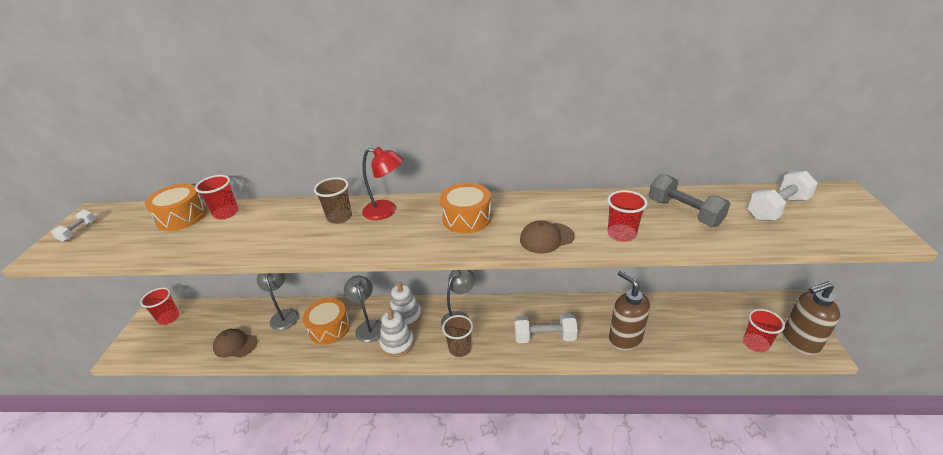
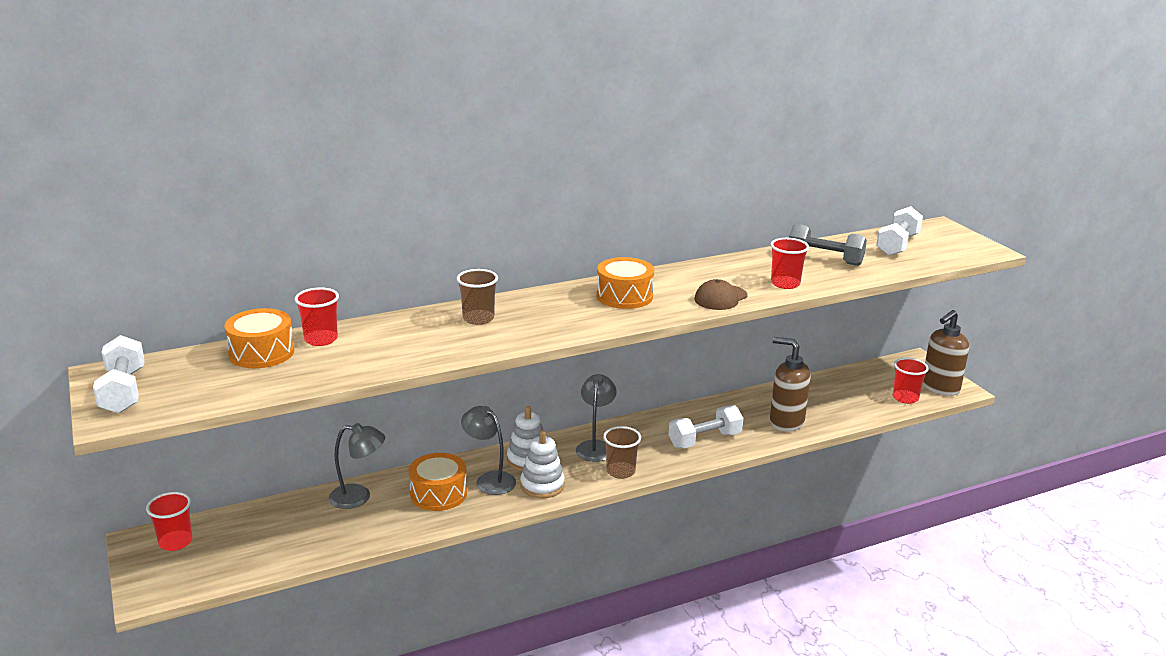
camera: 30 degrees left, 10 degrees down
(78, 231) = (123, 391): white dumbbell -> white dumbbell, size x1.82
(235, 345) = (321, 540): brown cap -> none
(284, 315) = (359, 497): grey lamp -> grey lamp turned 135 degrees clockwise
(386, 211) = (527, 305): red lamp -> none

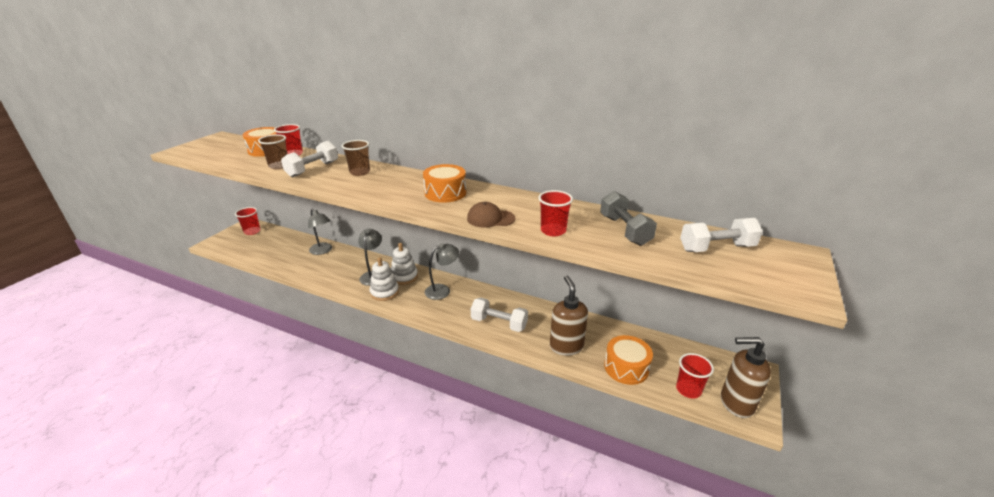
camera: 50 degrees right, 5 degrees up
(123, 391) = (204, 144): white dumbbell -> white dumbbell (313, 169)
(438, 493) = (346, 268): orange drum -> orange drum (626, 367)
(620, 471) = (427, 310): brown cup -> brown cup (279, 166)

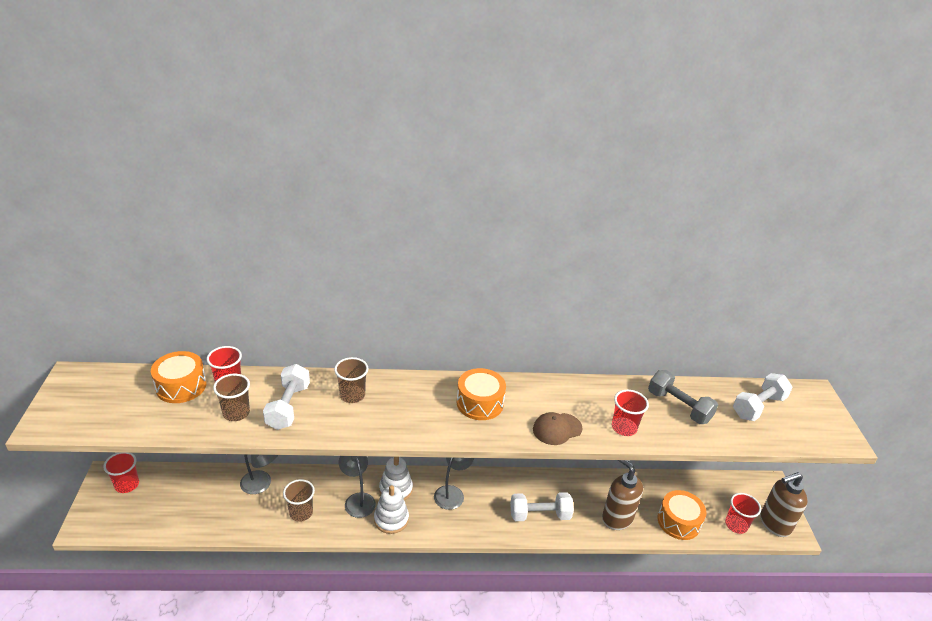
camera: 30 degrees left, 5 degrees up
(331, 271) = (301, 513): none -> brown cup

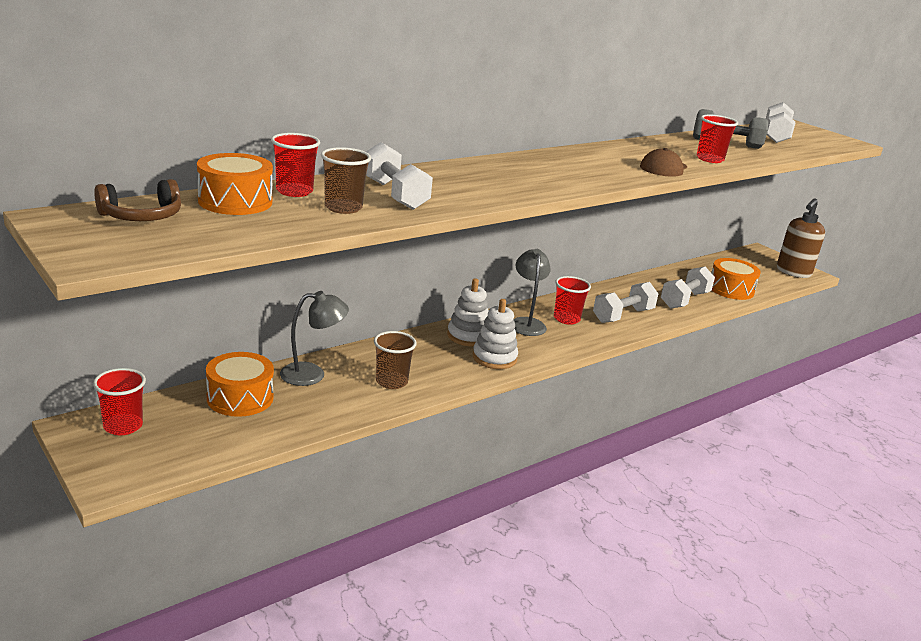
camera: 35 degrees left, 10 degrees down
(114, 387) = (142, 216): none -> brown headphones
(352, 395) = (448, 178): brown cup -> none
(357, 500) = (440, 354): grey lamp -> none
(480, 403) = (575, 164): orange drum -> orange drum (240, 398)
(617, 518) = (684, 300): brown soap dispenser -> white dumbbell
(736, 525) = (770, 280): red cup -> red cup (566, 319)

